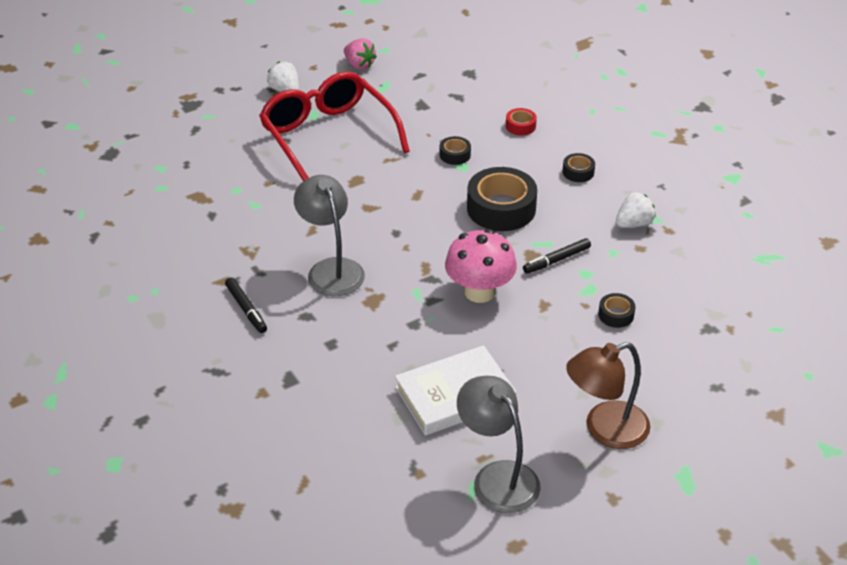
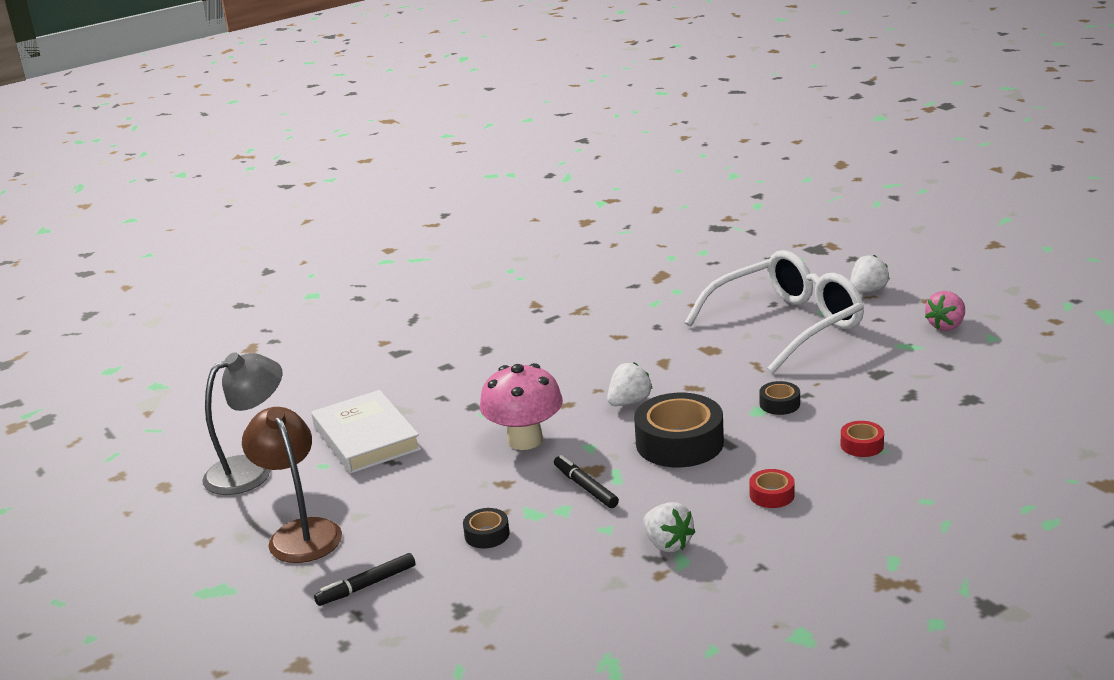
camera: 90 degrees right, 15 degrees down
(246, 309) = (495, 320): black marker -> black marker (366, 585)
(328, 137) = (786, 325): red glasses -> white glasses
(331, 269) = (556, 353): grey lamp -> none
(432, 230) = (629, 402): none -> white strawberry
(578, 172) = (772, 495): black tape -> red tape

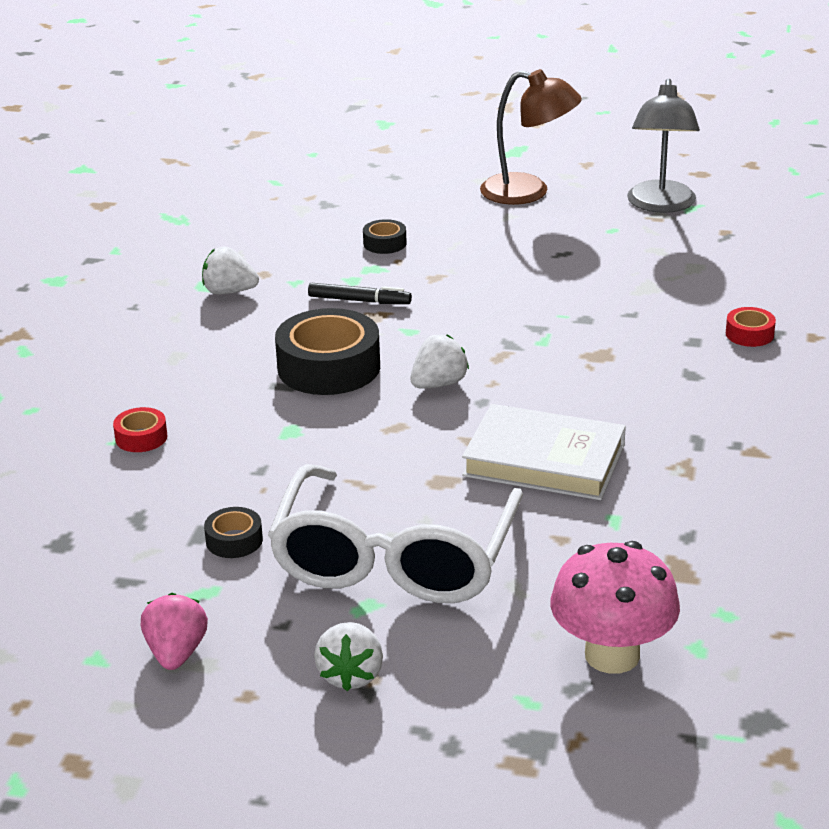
camera: 135 degrees right, 5 degrees up
(366, 438) = (622, 258): white book -> white book (544, 460)
(366, 585) = (417, 189): black marker -> none
(525, 440) = (479, 312): pink mushroom -> pink mushroom (612, 655)
(629, 402) = (439, 384): white strawberry -> white strawberry turned 135 degrees counterclockwise
(772, 495) = (183, 358): red tape -> red tape (749, 334)
(779, 404) = (277, 446): black tape -> black tape (234, 540)

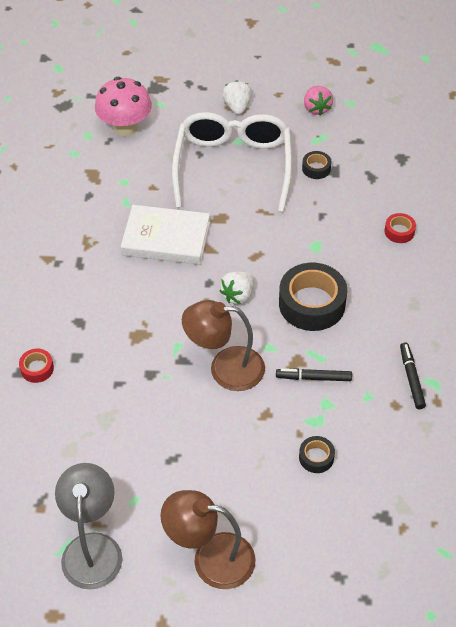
camera: 170 degrees right, 20 degrees up
(229, 292) = (411, 378): white strawberry -> black marker
(478, 316) = (225, 368): none -> brown lamp

